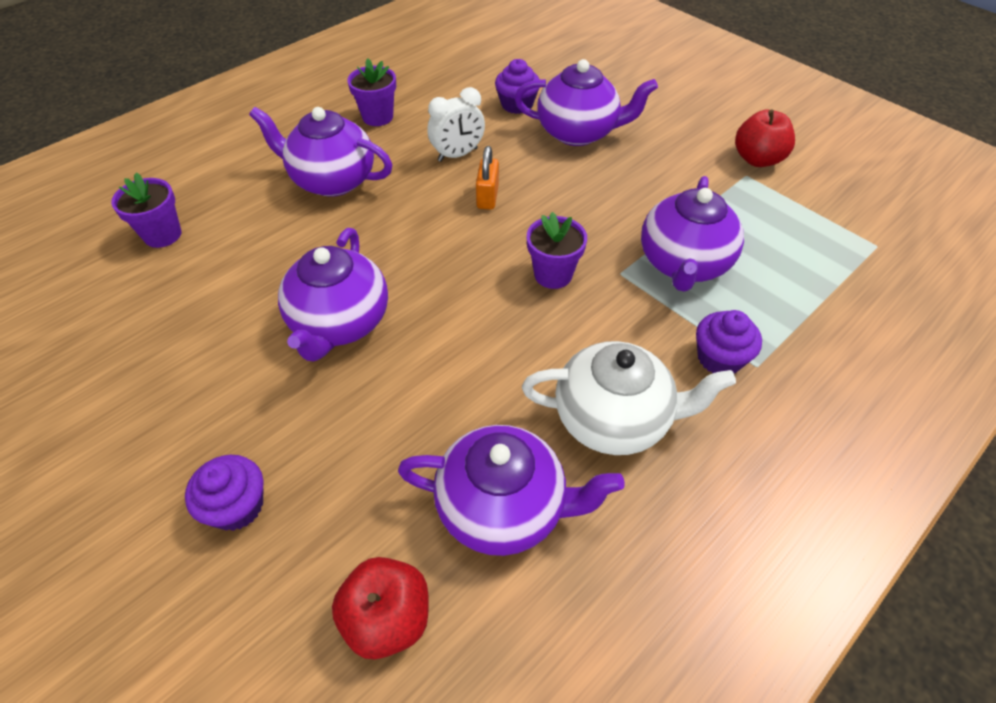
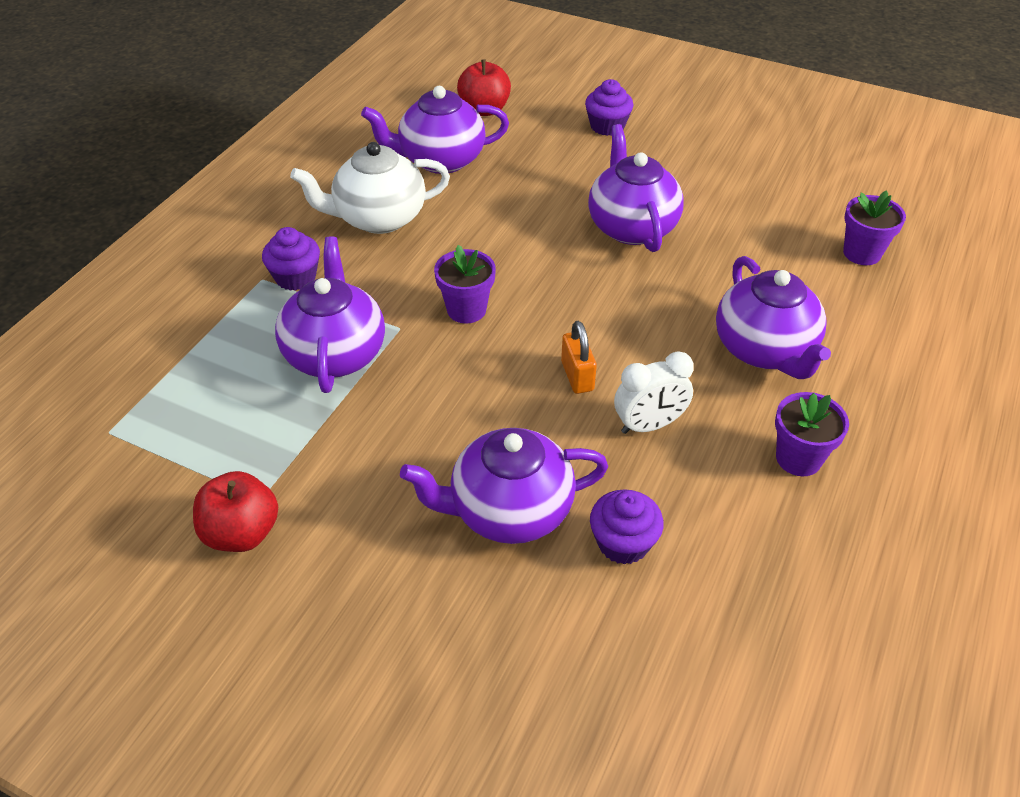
camera: 160 degrees right, 5 degrees down
(332, 180) = (764, 350): purple teapot -> purple teapot turned 75 degrees clockwise
(457, 155) = (649, 425): white clock -> white clock turned 150 degrees counterclockwise

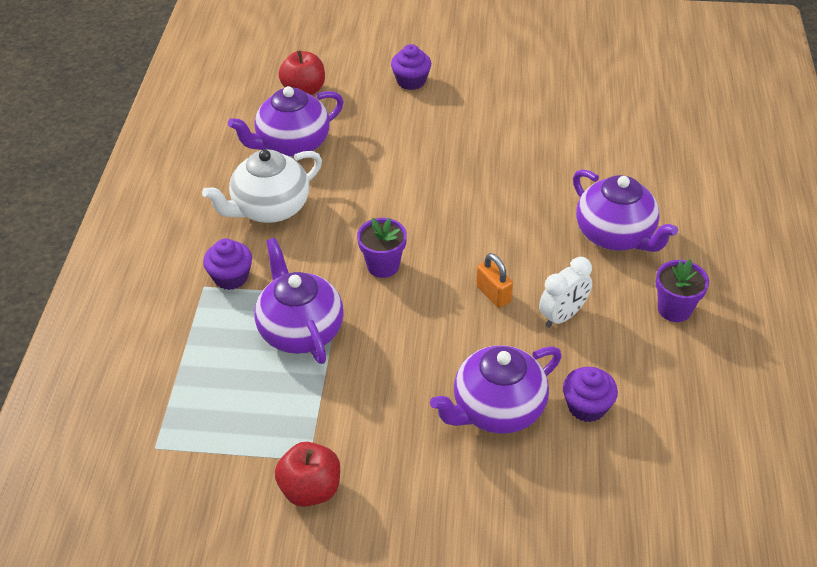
camera: 20 degrees left, 0 degrees up
(631, 226) = (473, 163): purple teapot -> none
(862, 253) = (648, 140): purple flower pot -> none

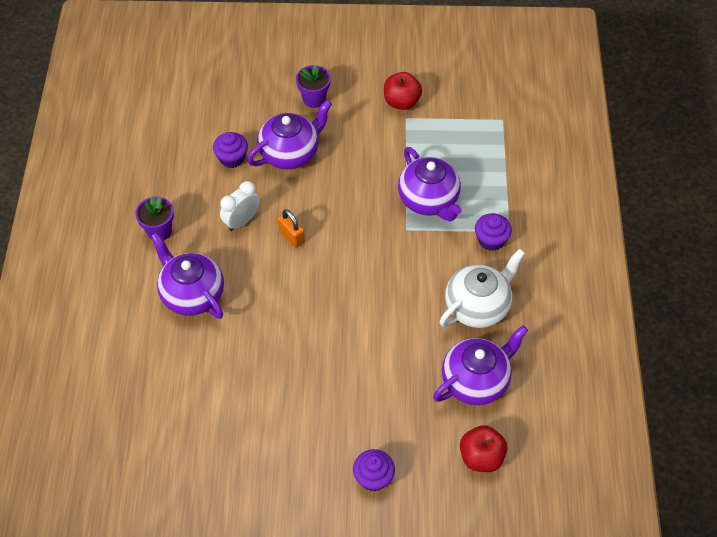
camera: 175 degrees right, 10 degrees up
(383, 266) = (376, 256): purple flower pot -> purple flower pot (314, 99)

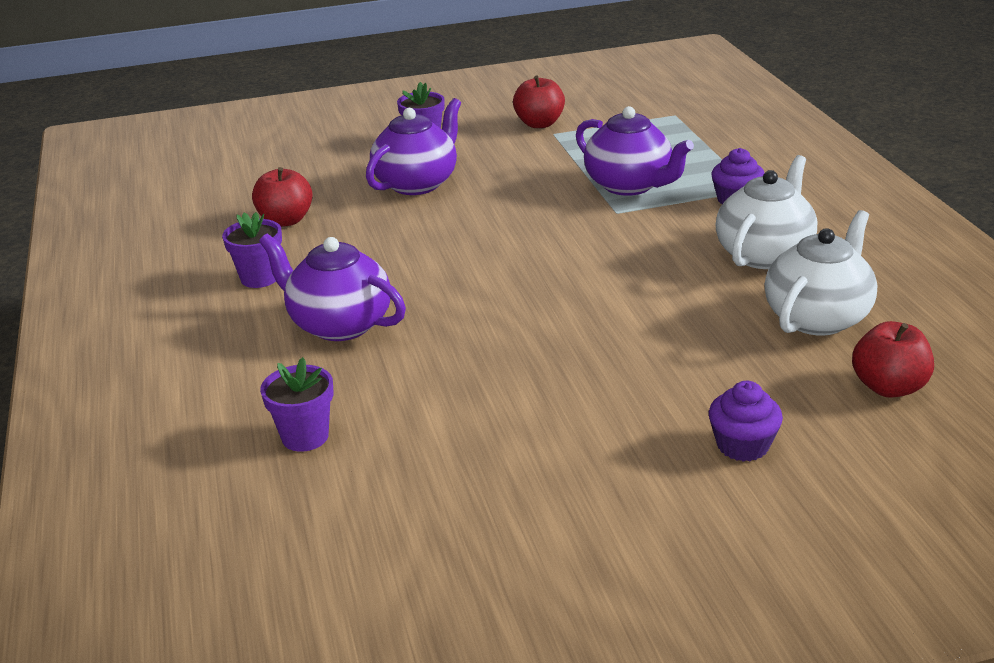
camera: 15 degrees left, 25 degrees down
(143, 391) = (305, 437): none -> purple flower pot
(193, 171) = (286, 220): none -> red apple
(232, 158) = (337, 201): purple cupcake -> none
(241, 221) = (380, 247): white clock -> none
(291, 236) = (460, 246): orange padlock -> none
(476, 381) = (818, 317): purple teapot -> white teapot

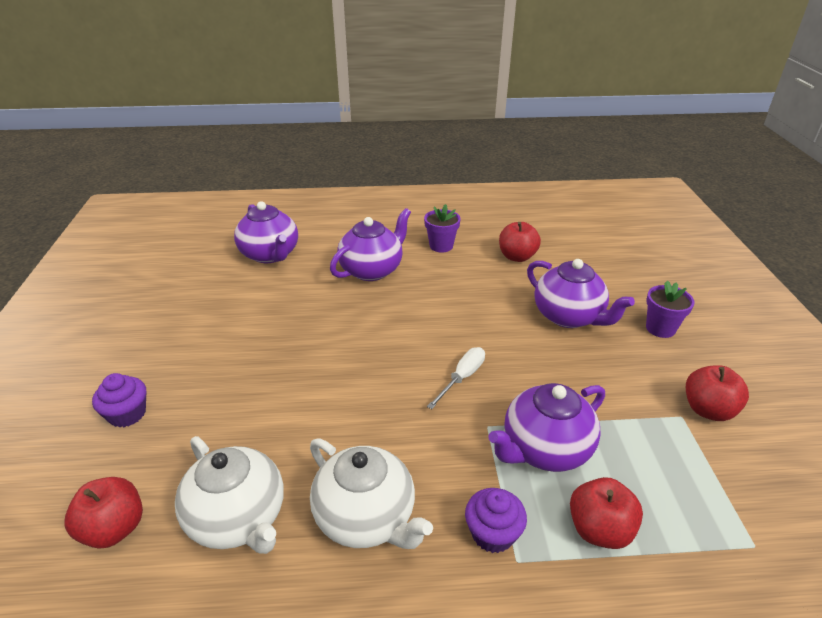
camera: 100 degrees right, 5 degrees up
(305, 437) = (270, 255): purple flower pot -> purple teapot
(552, 231) = (462, 378): none -> white screwdriver
(700, 162) = (599, 529): none -> red apple

